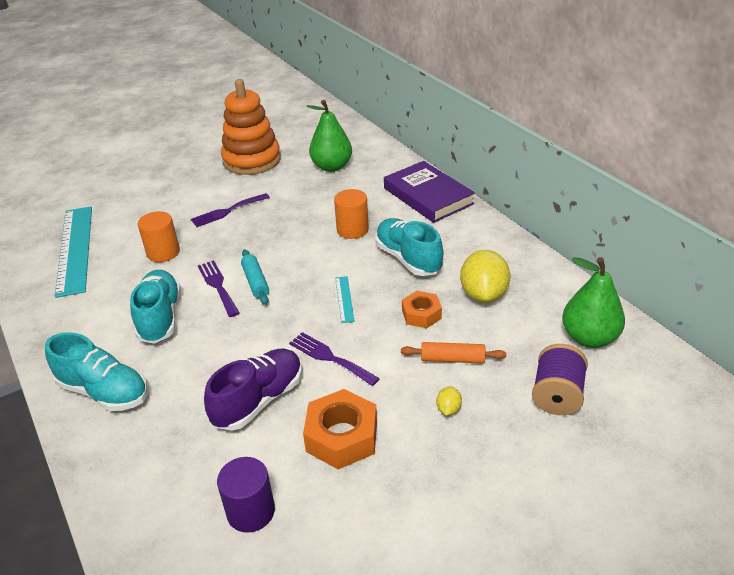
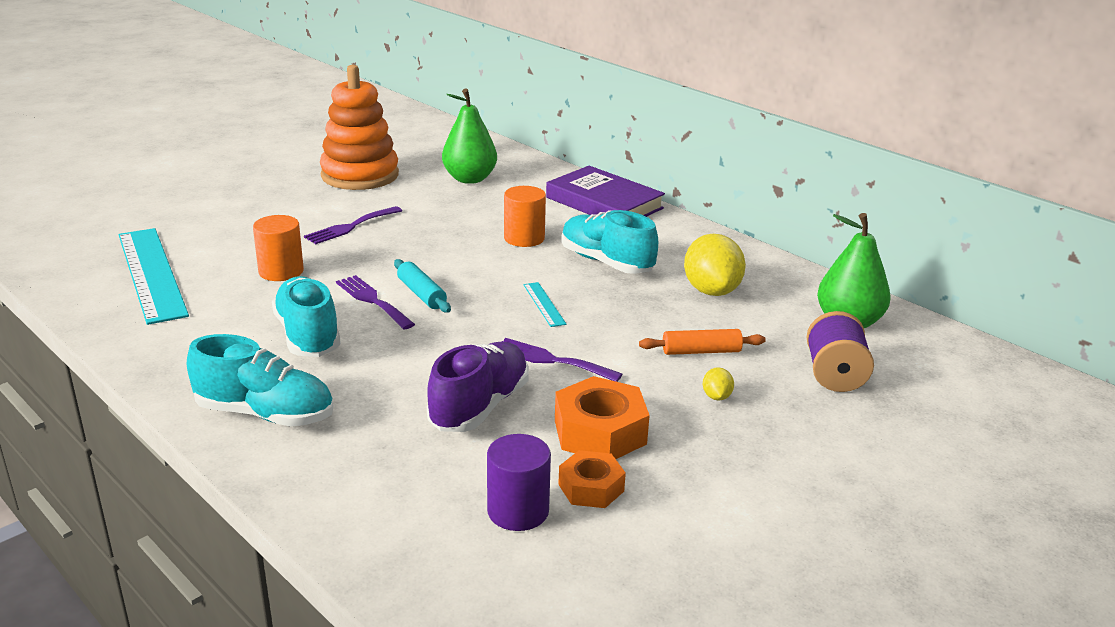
camera: 15 degrees left, 10 degrees down
(421, 314) = (645, 313): orange nut -> orange nut (591, 488)

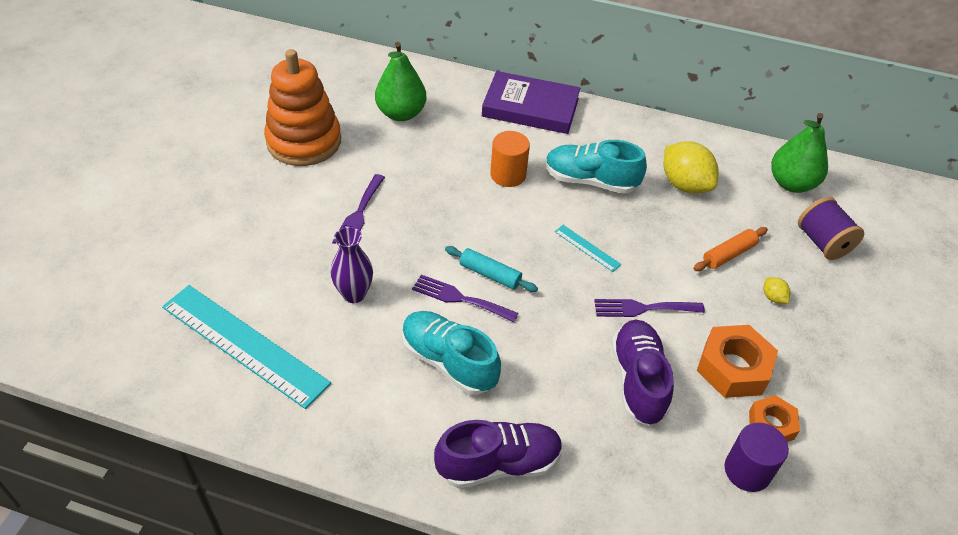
camera: 30 degrees left, 20 degrees up
(265, 414) = (498, 464): turquoise shoe -> purple shoe
(281, 271) = (354, 294): orange cylinder -> purple vase

